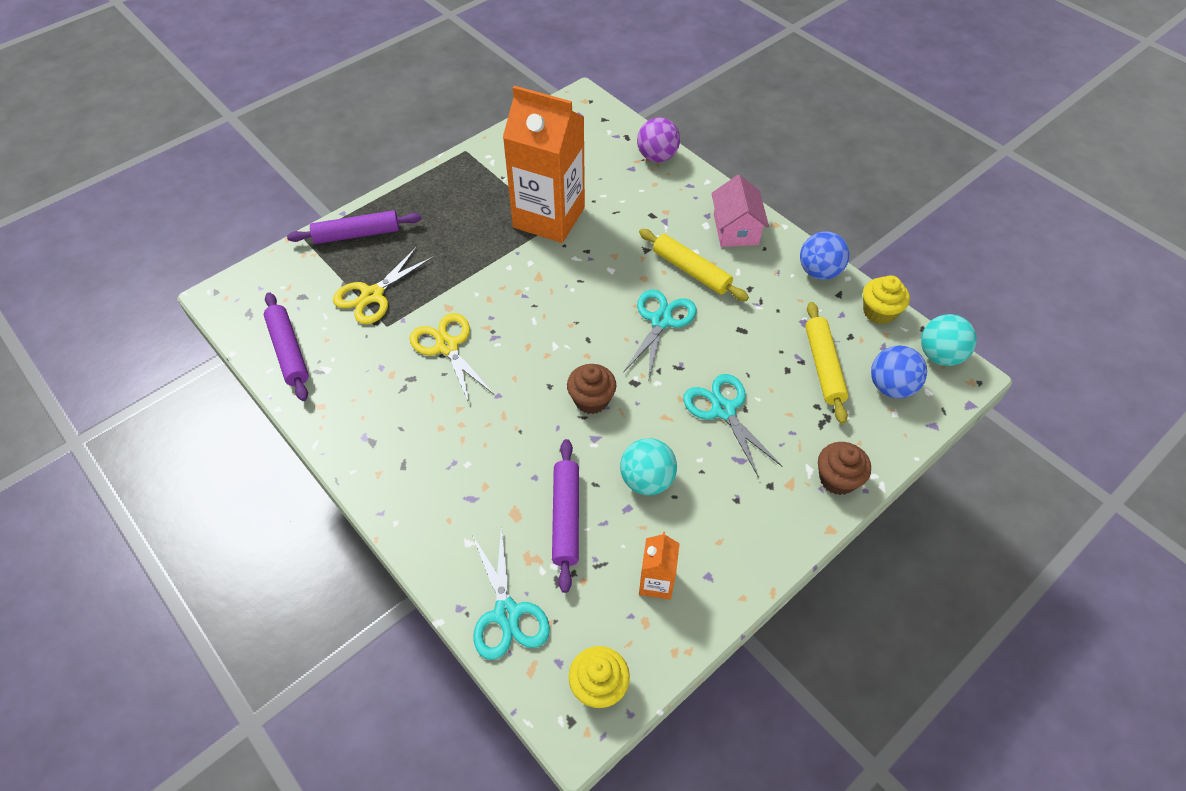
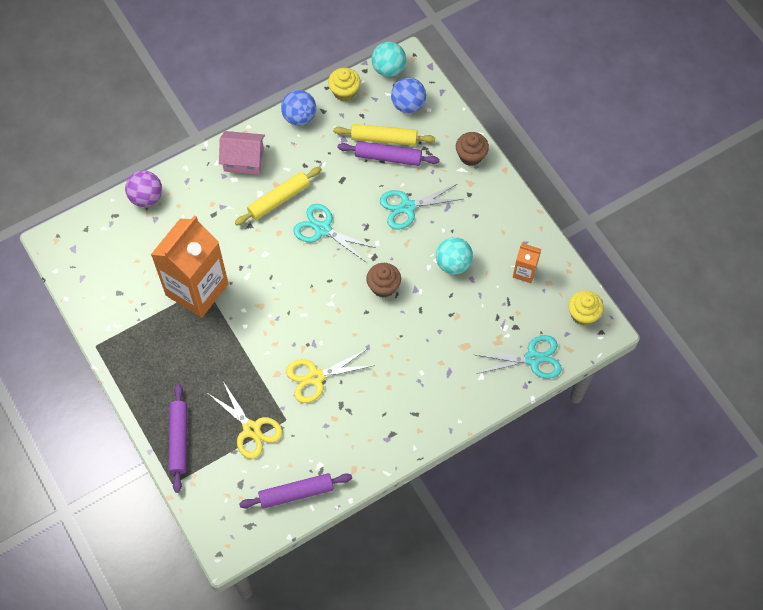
camera: 80 degrees left, 10 degrees up
(566, 517) = (472, 316): purple rolling pin -> purple rolling pin (388, 157)

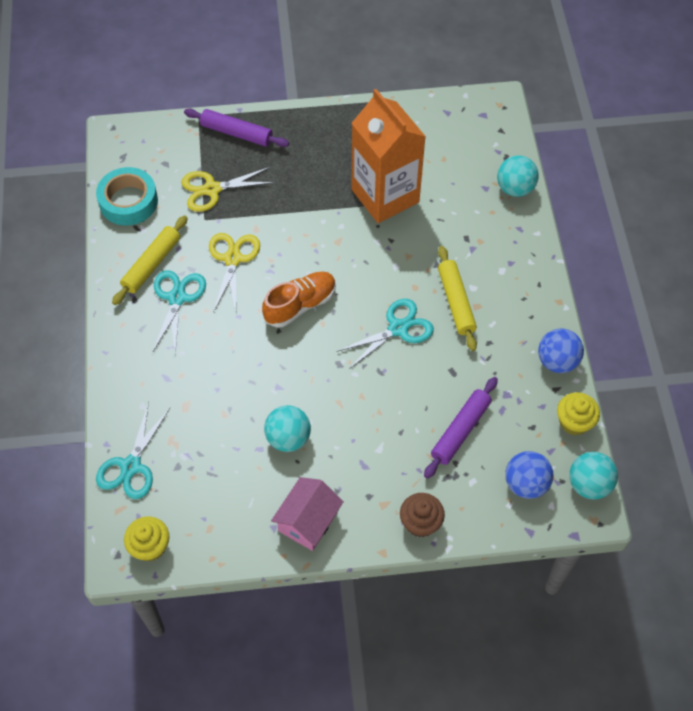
camera: 115 degrees right, 5 degrees down
(146, 197) = (515, 188): purple ball -> turquoise ball
(243, 160) = (522, 287): pink house -> pink house (308, 521)
(296, 493) = (128, 201): purple rolling pin -> turquoise tape
(335, 306) = (300, 305): none -> orange shoe
(383, 286) = (298, 358): brown cupcake -> none
(384, 139) = (488, 437): yellow rolling pin -> yellow rolling pin (152, 264)
(408, 207) = (384, 423): turquoise scissors -> turquoise scissors (177, 298)
(524, 272) = (237, 508): orange carton -> none

